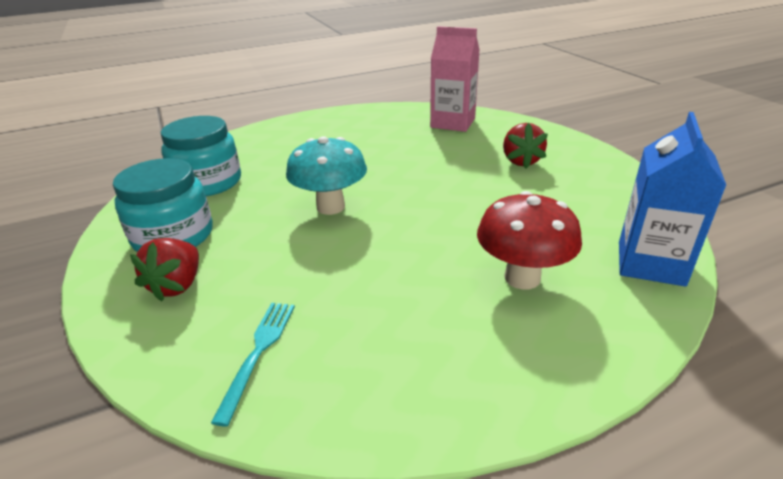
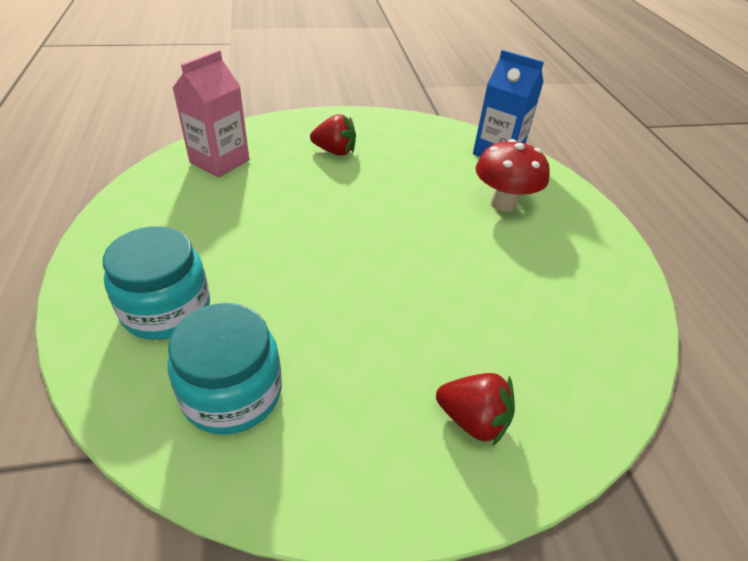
camera: 80 degrees left, 10 degrees up
(173, 236) = (368, 429): turquoise jar -> turquoise jar (166, 309)
(258, 352) = (575, 356): turquoise fork -> none
(331, 207) = (360, 282): turquoise mushroom -> none

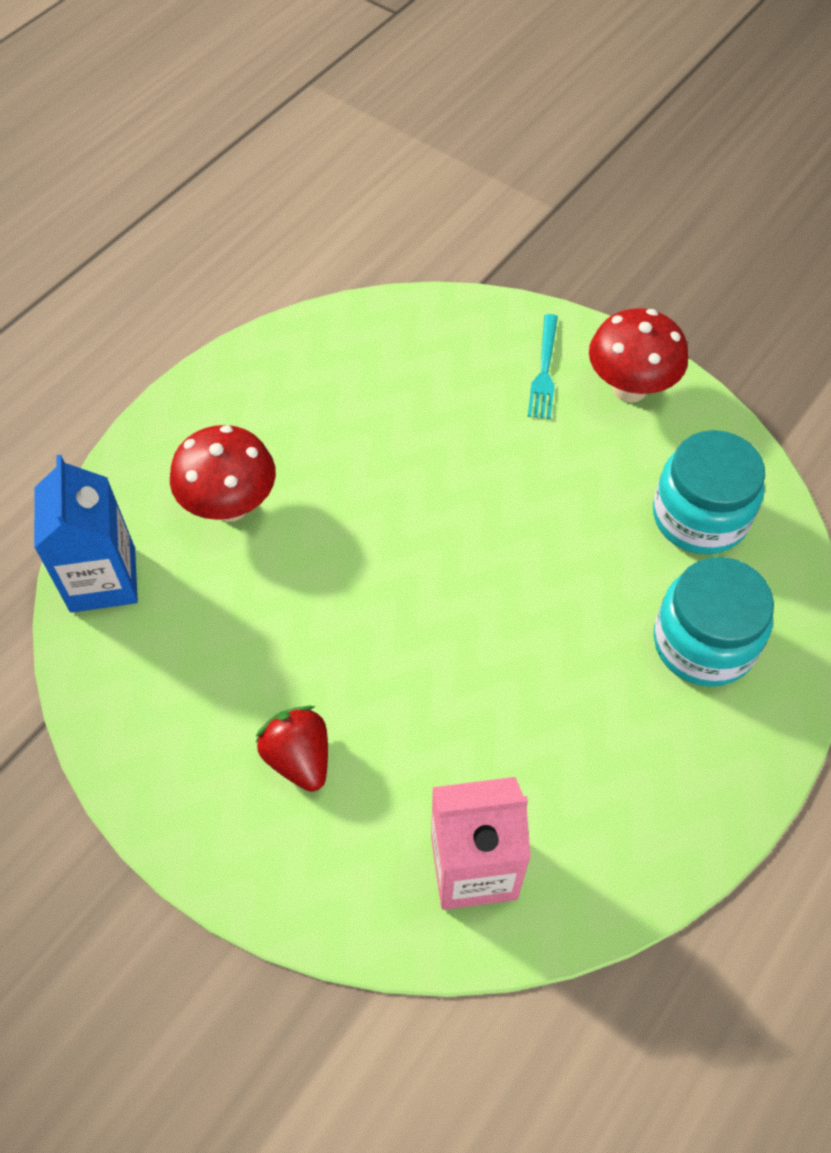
camera: 130 degrees left, 15 degrees up
(392, 466) = (630, 388): none -> red mushroom
(473, 420) = (544, 371): red strawberry -> turquoise fork

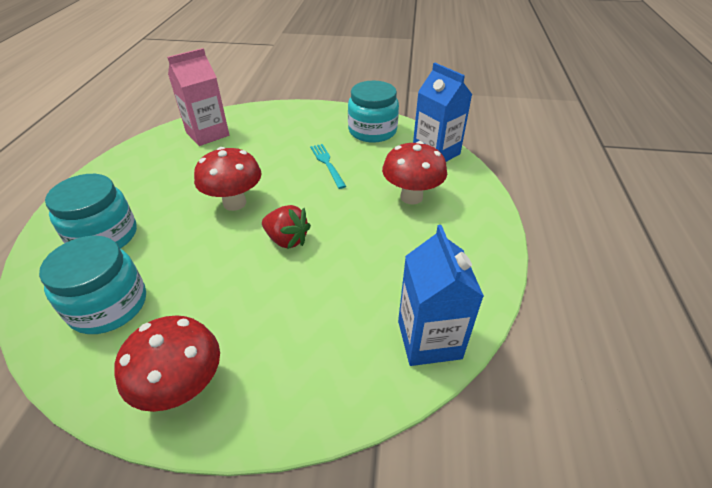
camera: 150 degrees right, 15 degrees down
(152, 699) = (372, 131): none -> turquoise jar
(299, 758) = (298, 136): red strawberry -> red strawberry (287, 240)
(374, 328) = (429, 339): none -> blue carton
(493, 622) = (234, 203): none -> red mushroom
(544, 371) = (268, 368): turquoise fork -> turquoise fork (327, 164)

